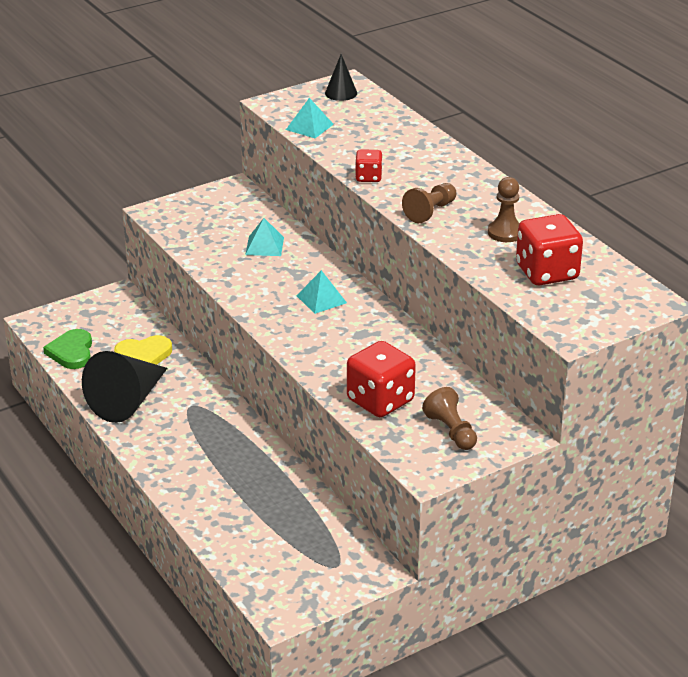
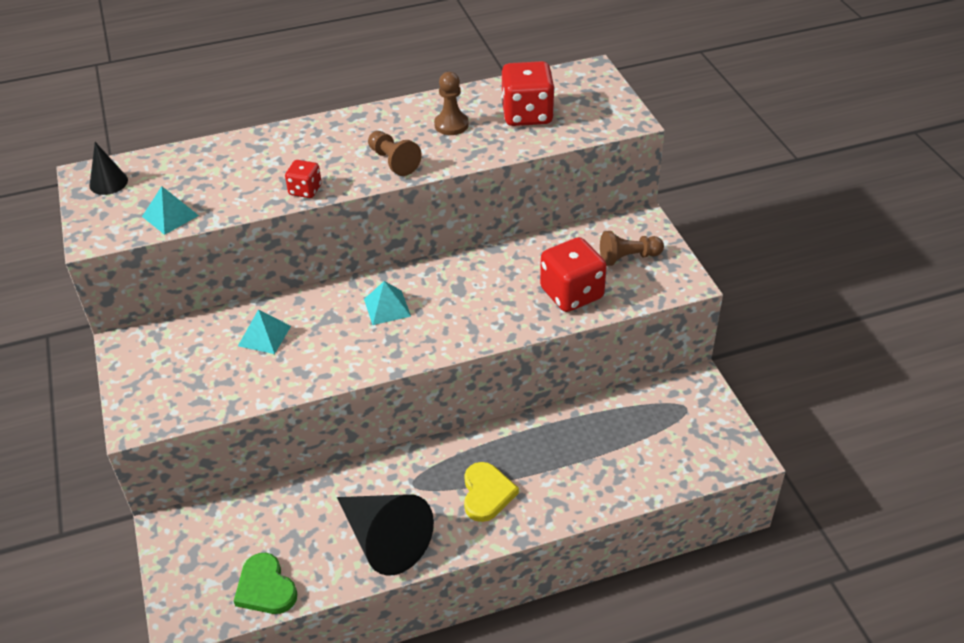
camera: 75 degrees left, 10 degrees up
(71, 352) = (265, 588): green heart -> green heart turned 45 degrees clockwise
(144, 355) = (302, 516): yellow heart -> yellow heart (487, 494)

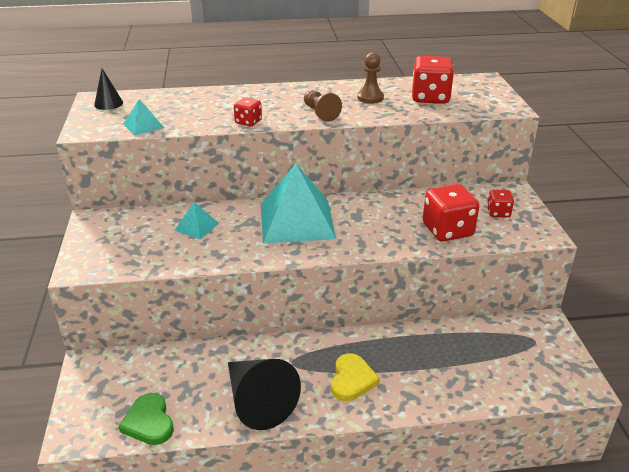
camera: 10 degrees right, 10 degrees down
(387, 307) = (296, 221): turquoise pyramid -> turquoise pyramid, size x2.23
(628, 257) = (498, 213): brown pawn -> red dice

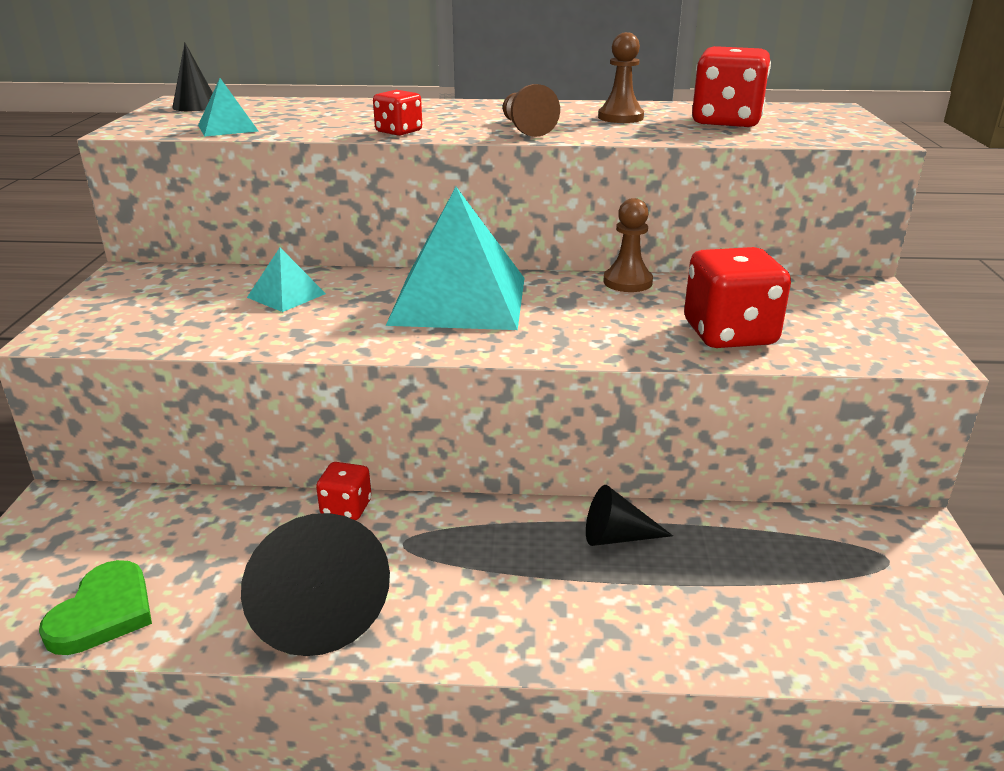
camera: 10 degrees right, 5 degrees down
(149, 422) = (103, 612): green heart -> green heart turned 150 degrees counterclockwise
(352, 379) = (505, 586): yellow heart -> none
(385, 198) = (627, 282): none -> brown pawn
(401, 345) = (617, 537): none -> black cone
(498, 213) = (833, 316): red dice -> red dice (346, 508)

